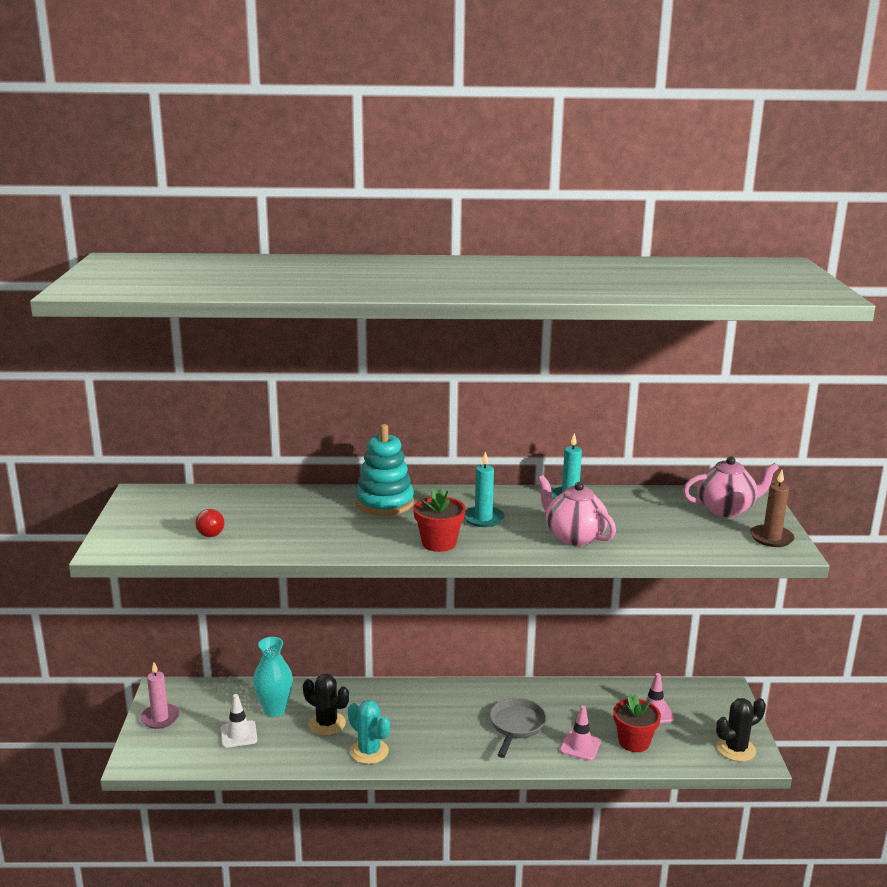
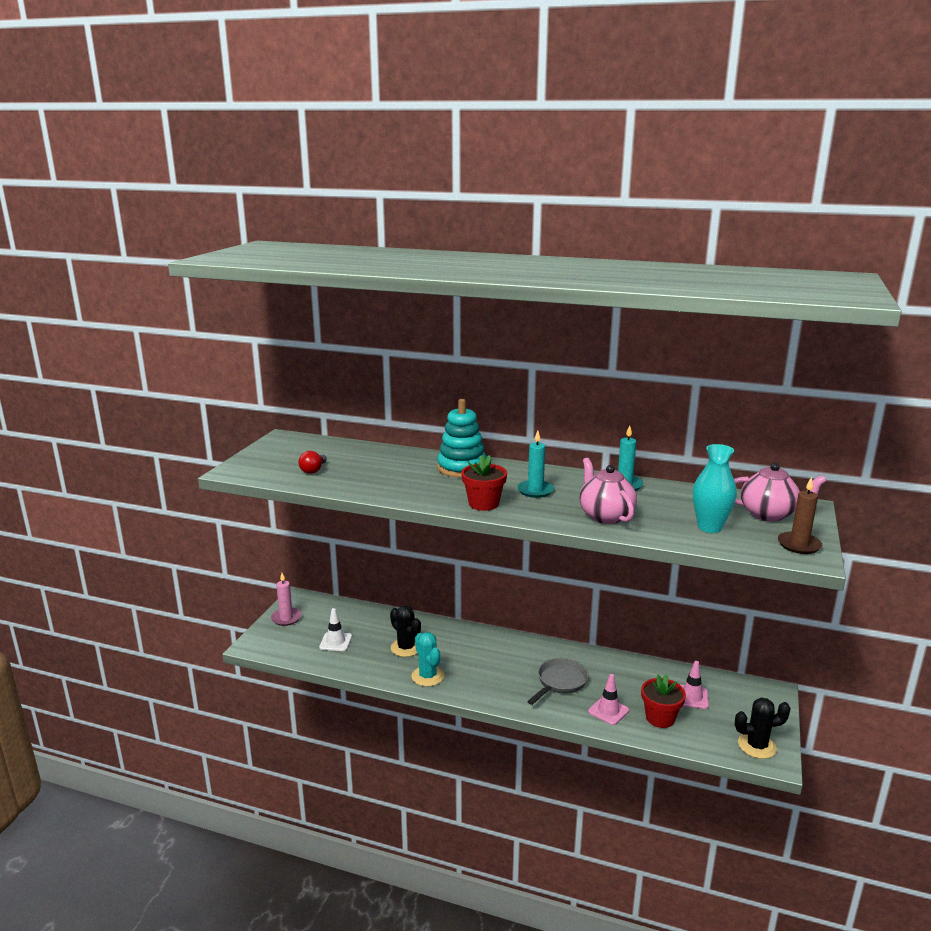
camera: 20 degrees right, 0 degrees up
(274, 710) = (372, 629): turquoise vase -> turquoise vase (709, 527)

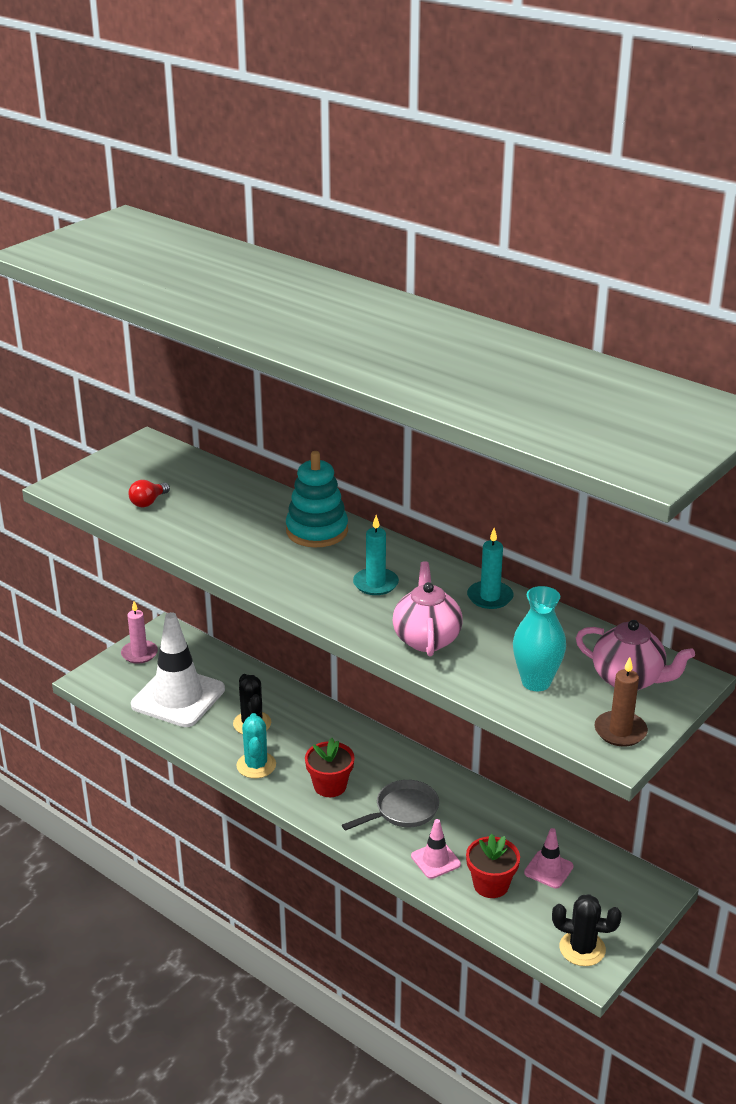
camera: 20 degrees right, 10 degrees up
(335, 642) = (178, 697): white traffic cone -> white traffic cone, size x2.16
(483, 504) = (301, 591): red flower pot -> red flower pot (330, 786)

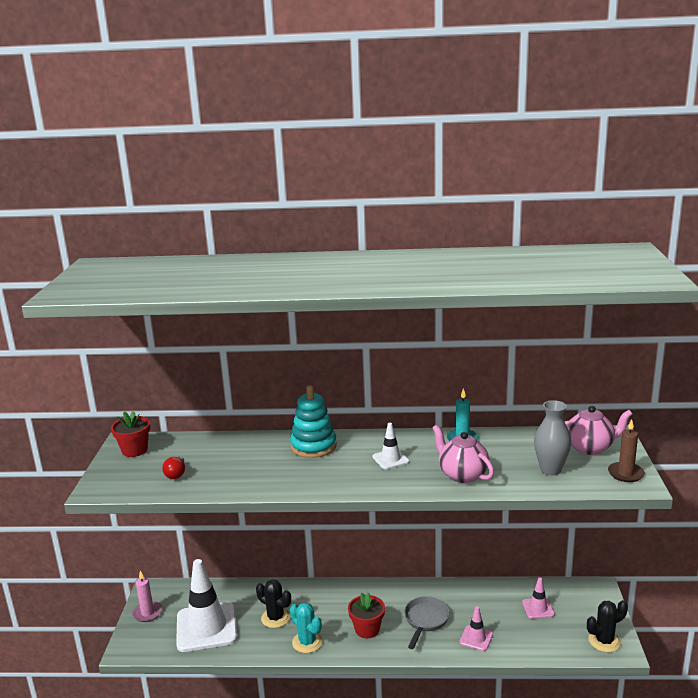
camera: 35 degrees left, 10 degrees down
(375, 584) = (390, 459): turquoise candle -> white traffic cone
(491, 885) = (520, 634): red flower pot -> red flower pot (134, 450)
(536, 682) = (550, 470): turquoise vase -> grey vase

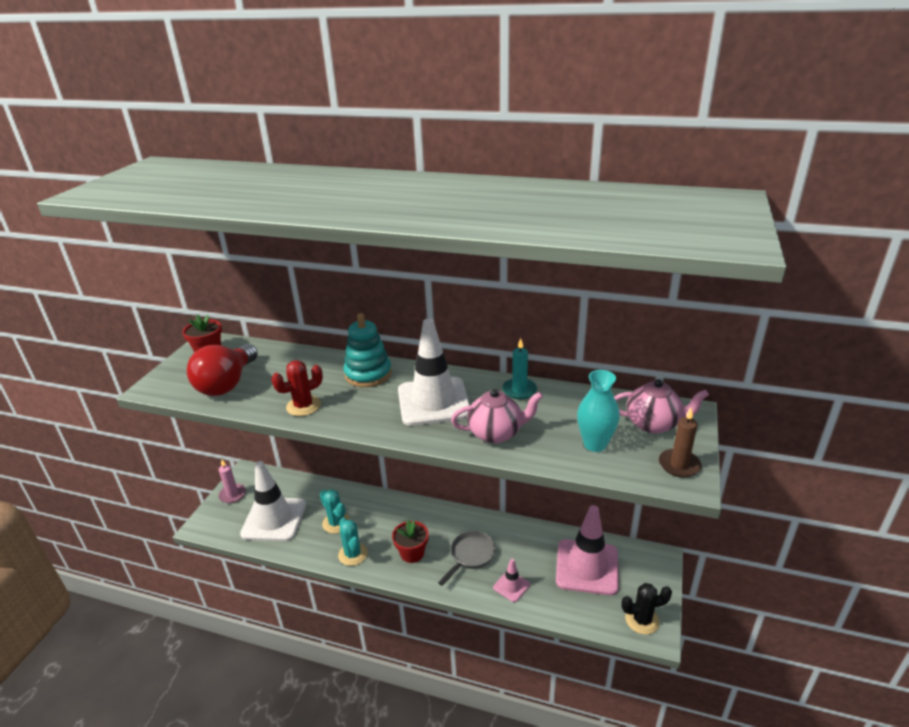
camera: 15 degrees right, 10 degrees up
(176, 474) = (227, 384): red light bulb -> red light bulb, size x2.28
(268, 481) = (303, 406): none -> red cactus
(275, 618) = (336, 523): black cactus -> turquoise cactus
(390, 459) = (433, 401): white traffic cone -> white traffic cone, size x2.16
(462, 475) = (496, 433): pink teapot -> pink teapot turned 105 degrees clockwise
(538, 608) = (587, 567): pink traffic cone -> pink traffic cone, size x2.16
(550, 470) = (595, 444): grey vase -> turquoise vase

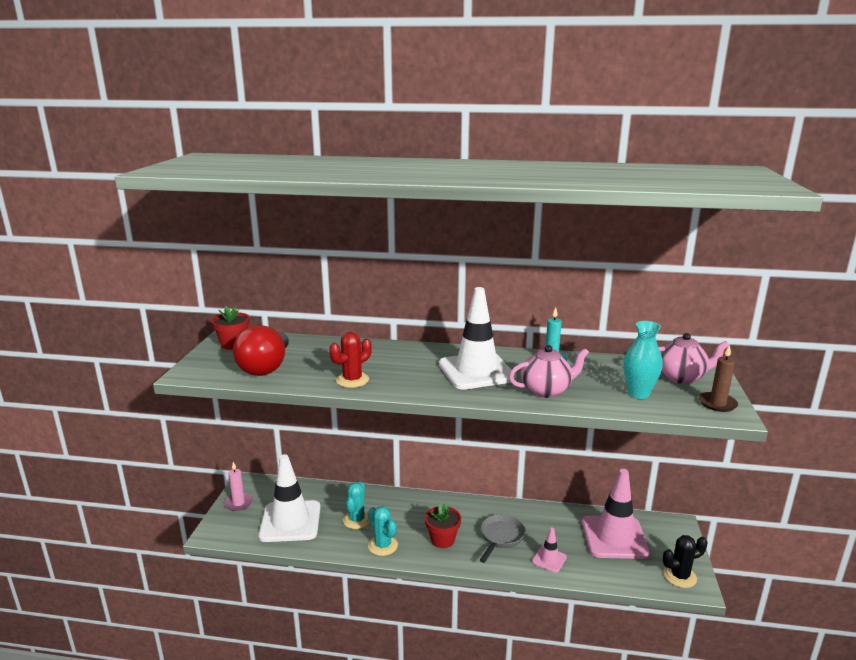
camera: 10 degrees left, 10 degrees down
(336, 523) = (357, 520): turquoise cactus -> turquoise cactus turned 60 degrees clockwise
(368, 374) = (403, 354): turquoise stacking toy -> none

